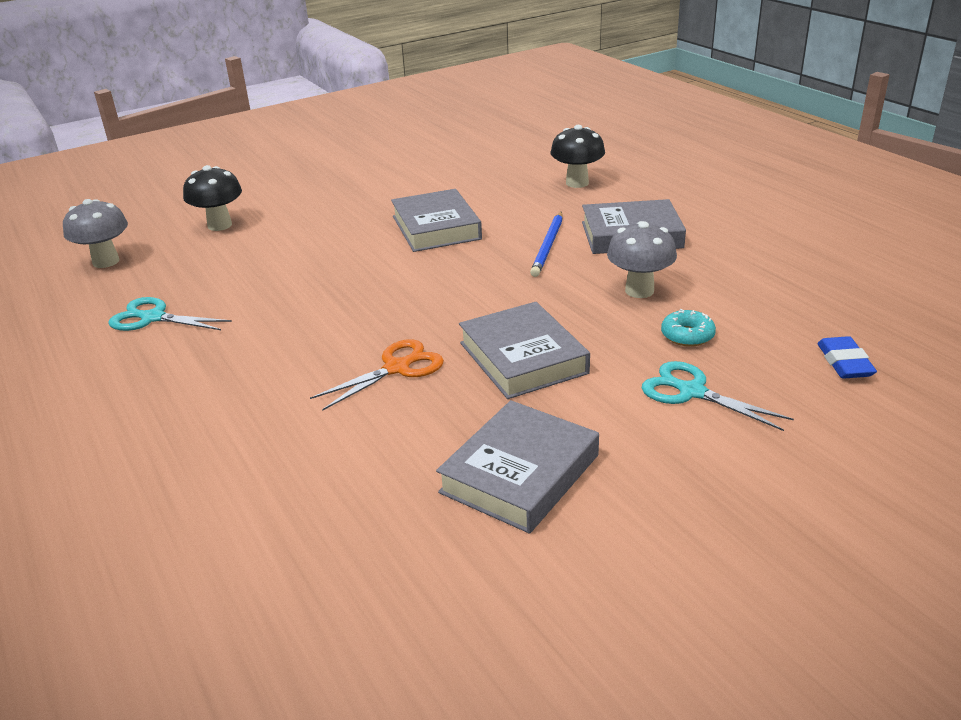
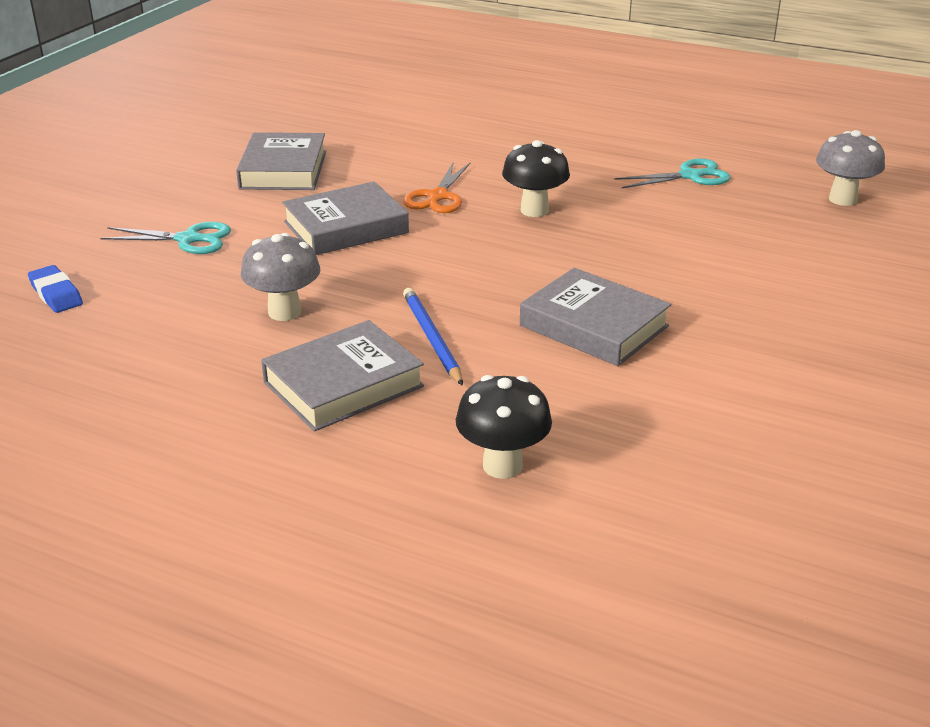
camera: 145 degrees right, 0 degrees up
(220, 225) = (833, 260): black mushroom -> black mushroom (534, 210)
(522, 358) = (346, 227): grey book -> grey book turned 60 degrees counterclockwise
(687, 335) = (211, 280): turquoise donut -> none

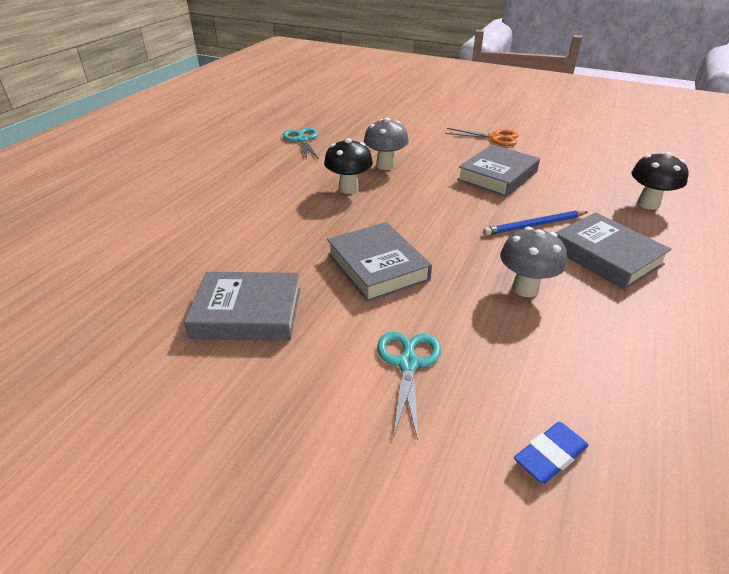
camera: 90 degrees left, 5 degrees up
(438, 196) = (322, 225): orange scissors -> orange scissors (494, 138)
(843, 199) = (339, 108): grey mushroom -> grey mushroom (385, 165)

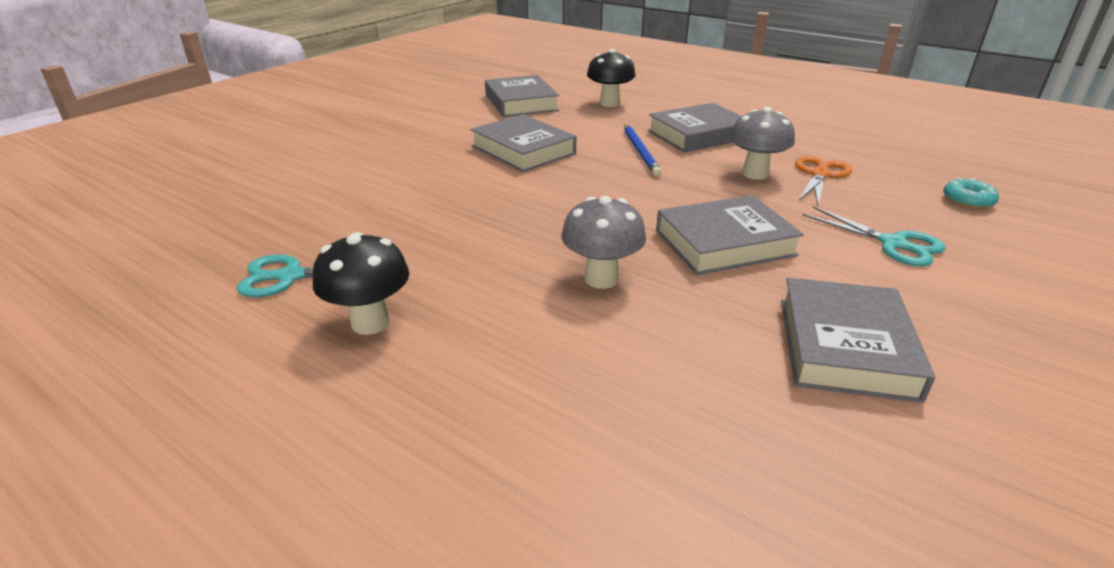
camera: 80 degrees left, 5 degrees down
(349, 189) = (513, 245): black mushroom -> black mushroom (370, 323)
(385, 165) = (453, 211): grey mushroom -> grey mushroom (601, 279)
(408, 364) = (893, 243): turquoise scissors -> turquoise scissors turned 150 degrees counterclockwise
(494, 138) = (418, 136): orange scissors -> orange scissors (820, 174)
(550, 456) = (967, 201): blue eraser -> turquoise donut
(603, 164) = (521, 102): none -> grey book

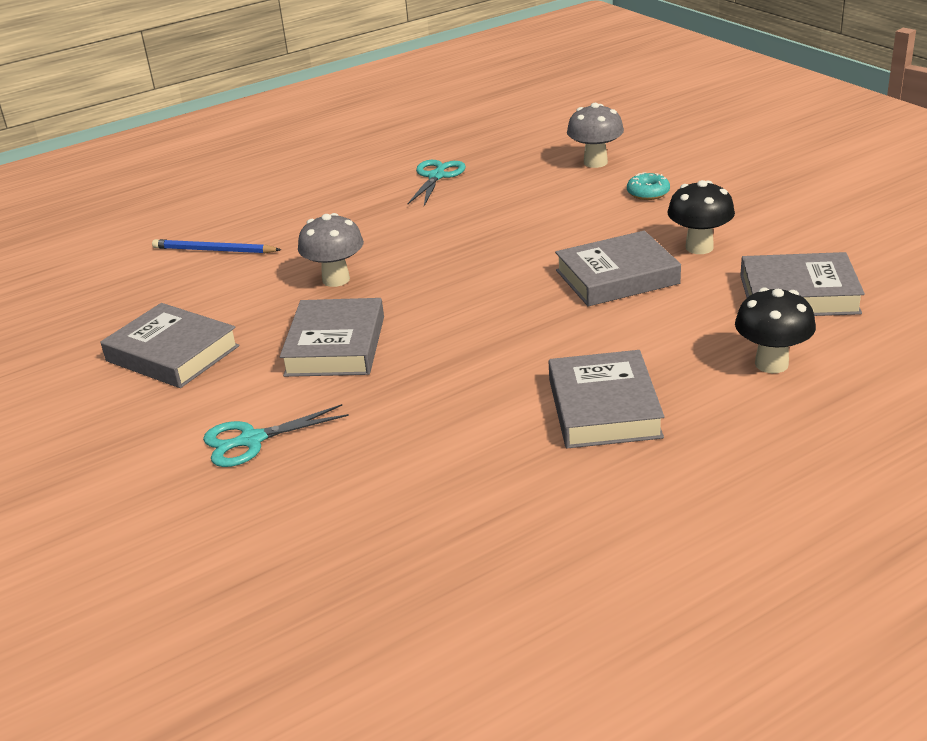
camera: 115 degrees right, 0 degrees up
(370, 323) = (359, 200): black mushroom -> black mushroom (699, 247)
(640, 151) = (571, 349): blue pencil -> blue pencil (214, 250)
(755, 174) = (456, 412): grey mushroom -> grey mushroom (595, 162)
(820, 174) = (421, 462): orange scissors -> none
(967, 201) = (273, 549): turquoise donut -> turquoise donut (648, 193)

